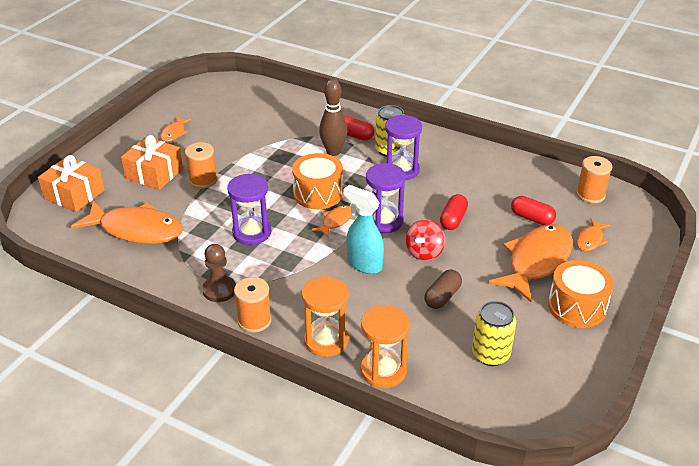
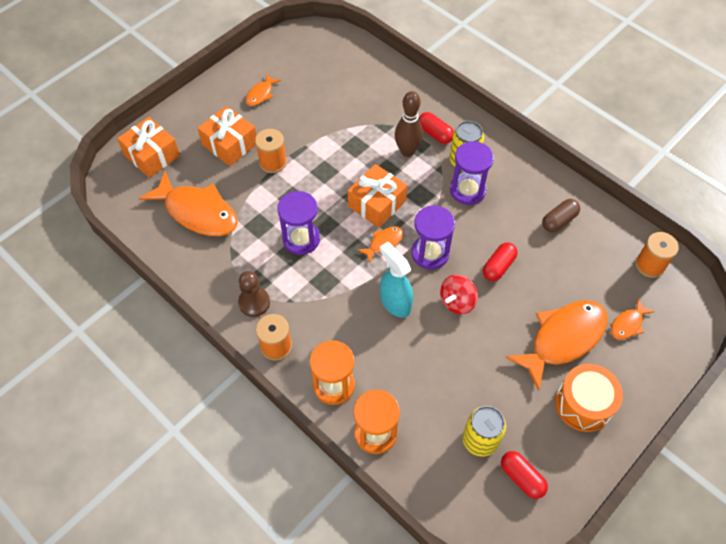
camera: 15 degrees right, 20 degrees up
(318, 194) = (377, 203): orange drum -> orange gift
(442, 297) = (457, 360): brown capsule -> brown capsule (559, 221)
(532, 218) = (578, 282): red capsule -> red capsule (522, 477)

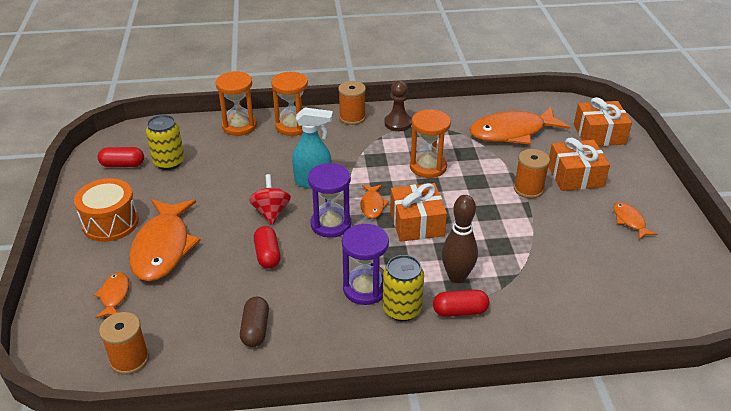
camera: 130 degrees right, 20 degrees down
(301, 239) = (428, 167): purple hourglass -> orange hourglass

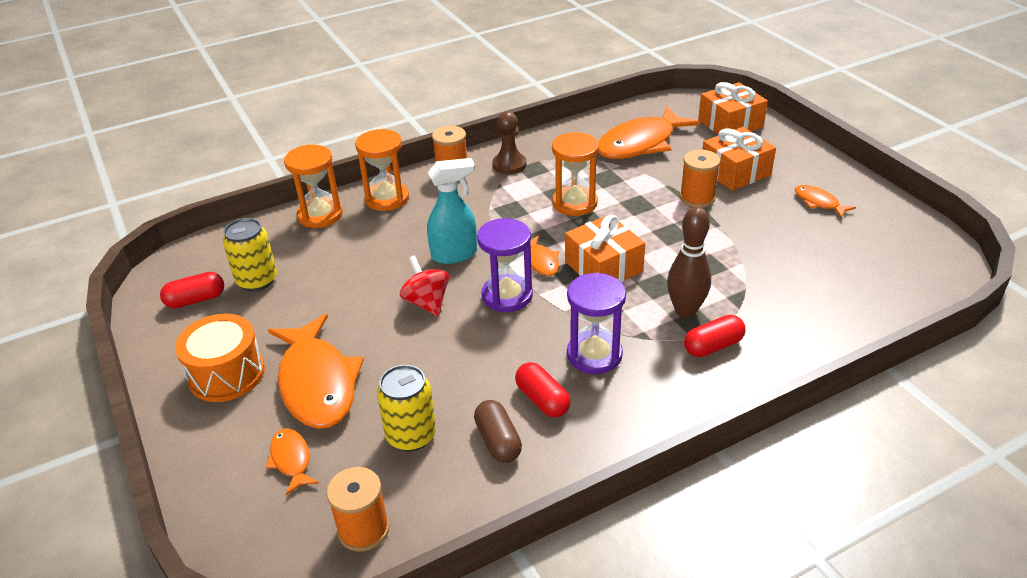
camera: 20 degrees left, 0 degrees up
(267, 255) = (455, 352): red capsule -> red capsule (542, 400)
(402, 309) = (650, 364): yellow can -> yellow can (411, 435)

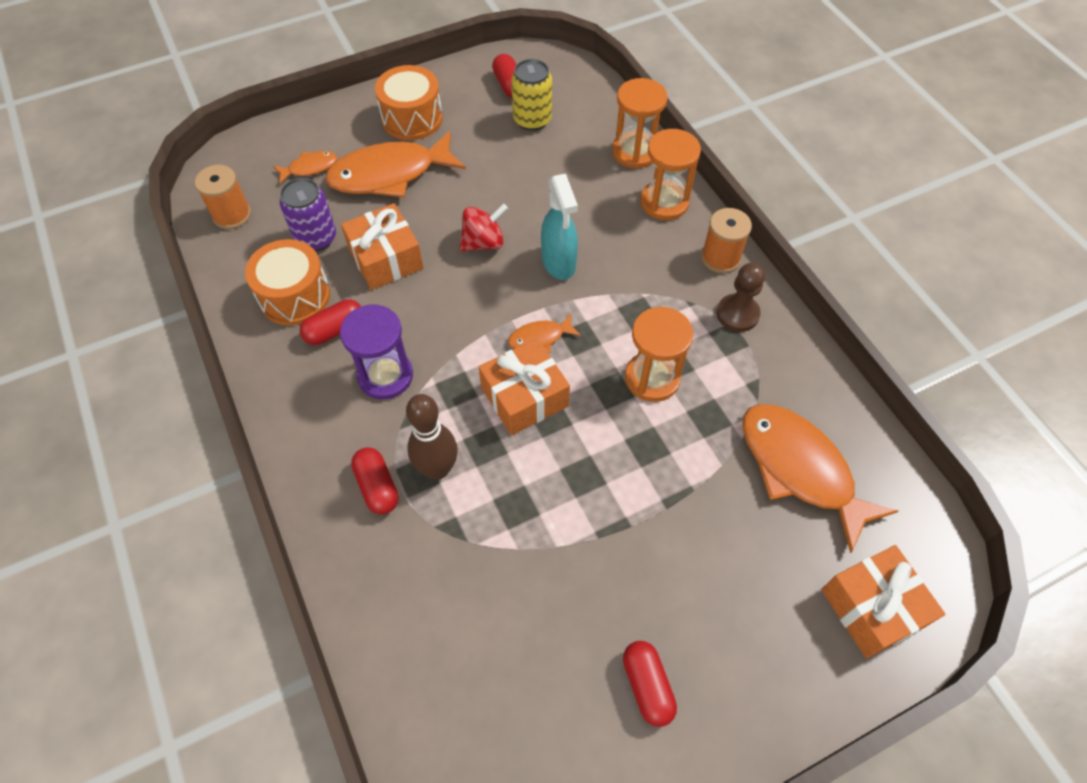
camera: 90 degrees right, 20 degrees up
(411, 435) = (316, 238): yellow can -> purple can
(498, 441) = (295, 296): brown capsule -> orange drum
(507, 295) = (486, 306): purple hourglass -> none
(697, 198) = (661, 521): orange spool -> none
(735, 172) = (728, 585): orange gift -> orange gift (385, 258)
(818, 202) = (647, 686): orange fish -> red capsule

